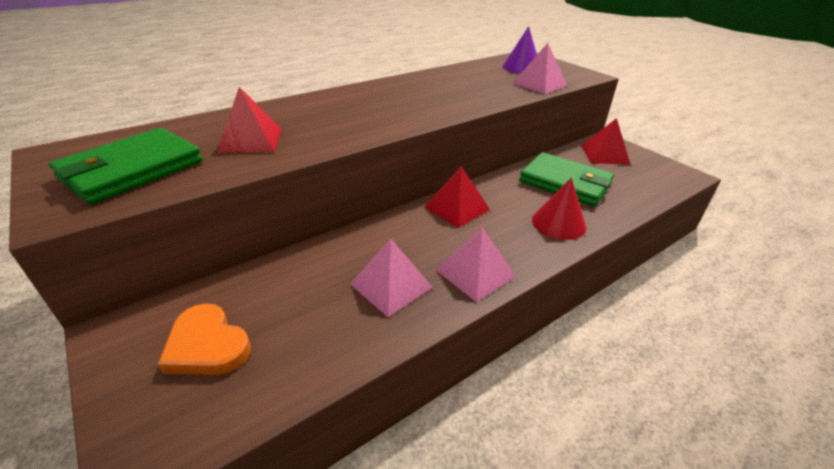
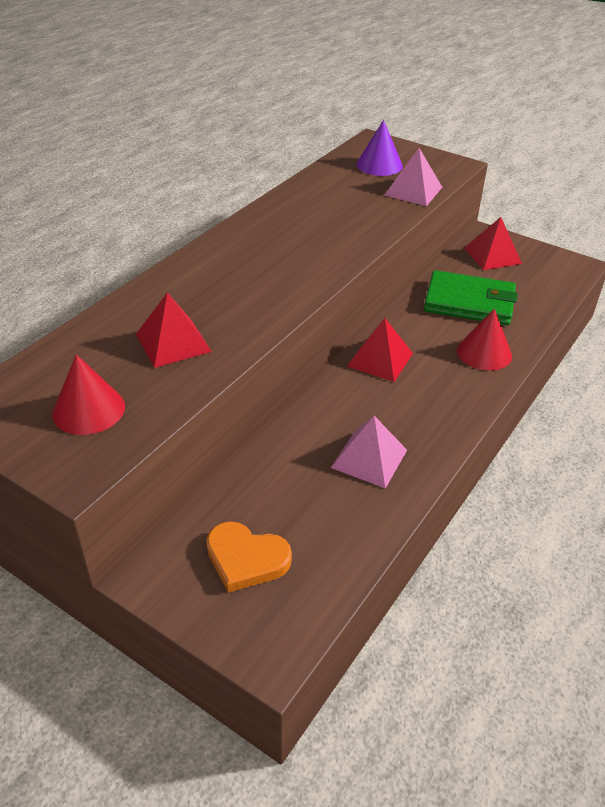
camera: 20 degrees left, 5 degrees up
(132, 170) = (88, 409): green wallet -> red cone
(475, 273) = (436, 425): pink pyramid -> none

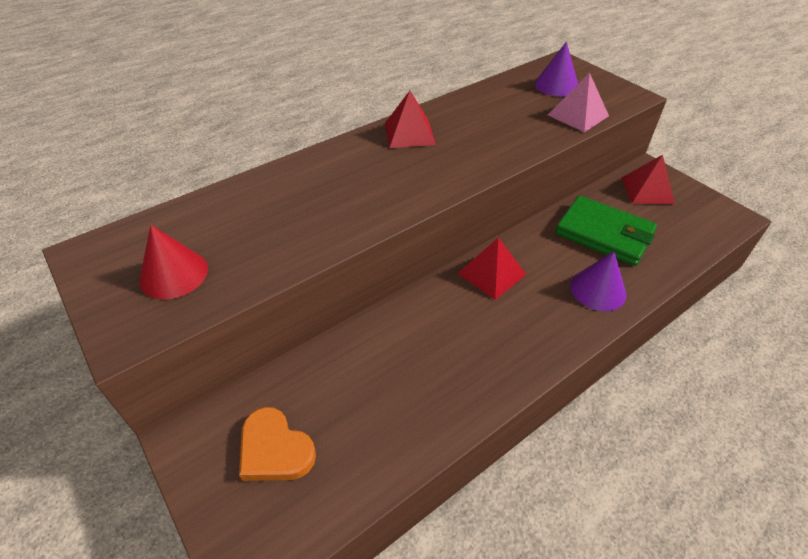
camera: 20 degrees right, 5 degrees up
(173, 342) = (281, 224): red pyramid -> red pyramid (409, 133)
(369, 458) = (435, 375): pink pyramid -> none
(484, 353) = (598, 290): red cone -> purple cone

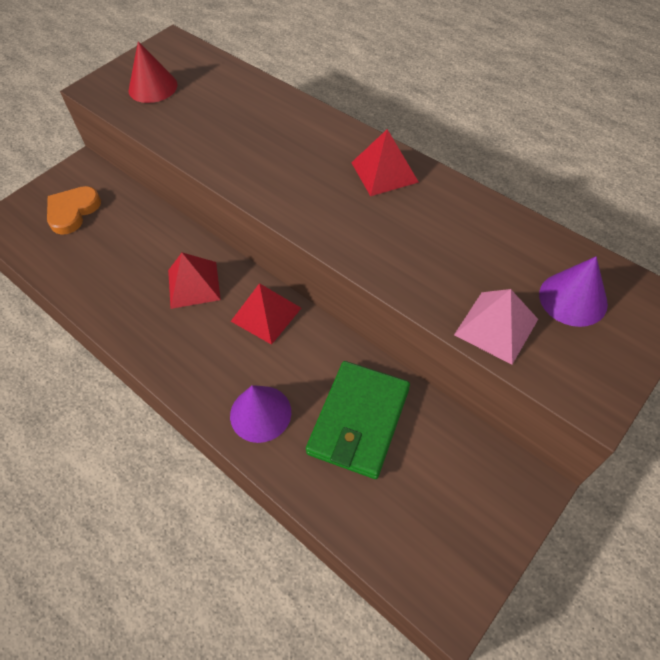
camera: 80 degrees right, 10 degrees up
(647, 190) = (471, 479): red pyramid -> red pyramid (193, 284)

